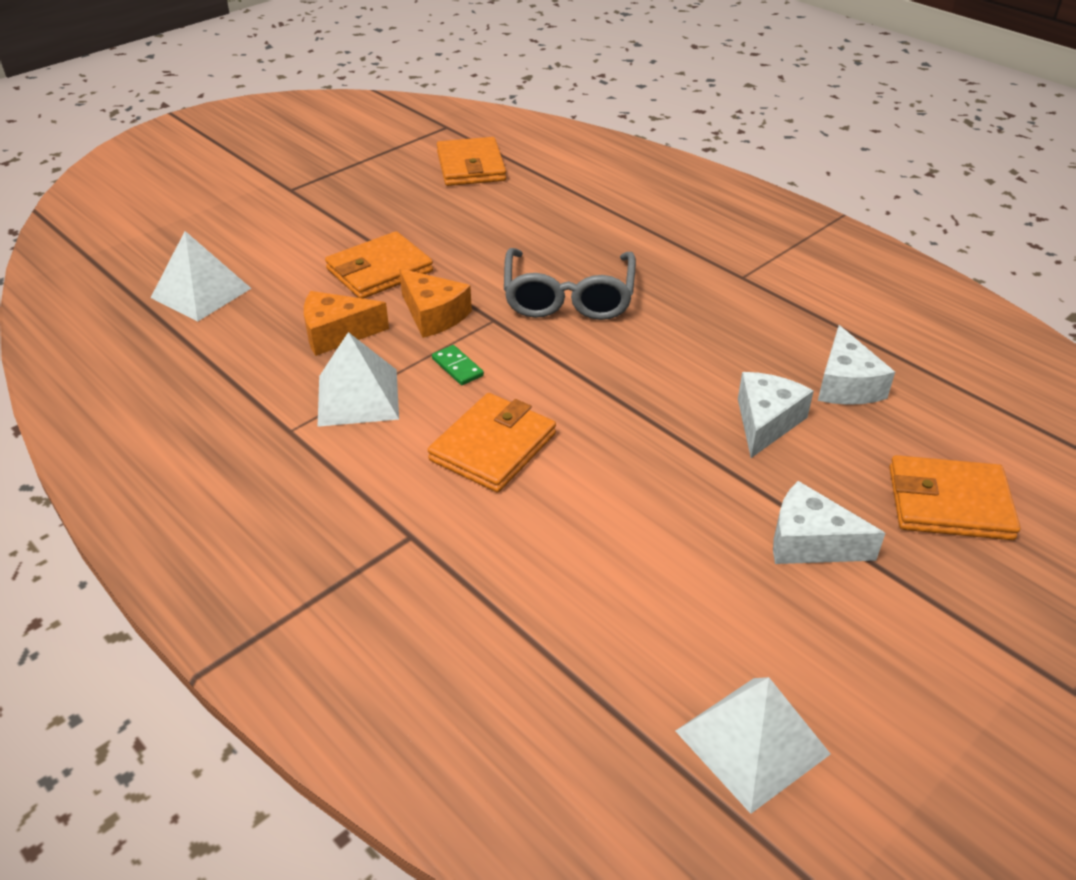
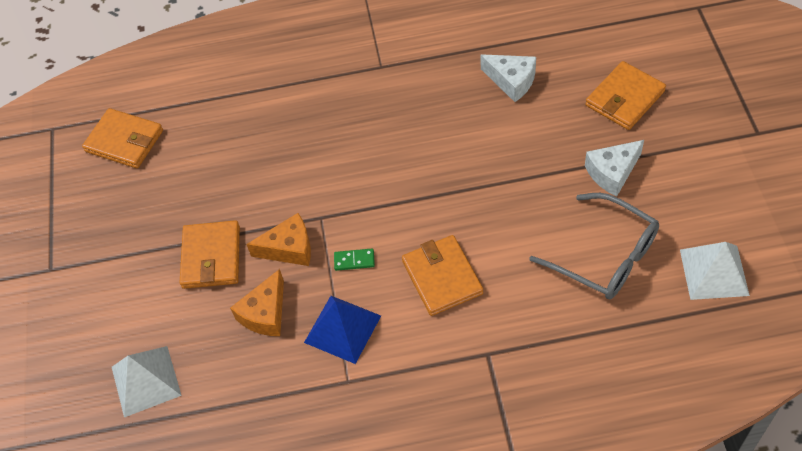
camera: 50 degrees left, 15 degrees up
(358, 397) = (342, 329): white pyramid -> blue pyramid
(568, 297) = (330, 165): grey glasses -> grey glasses (605, 256)
(765, 422) = (514, 136): white cheese -> none

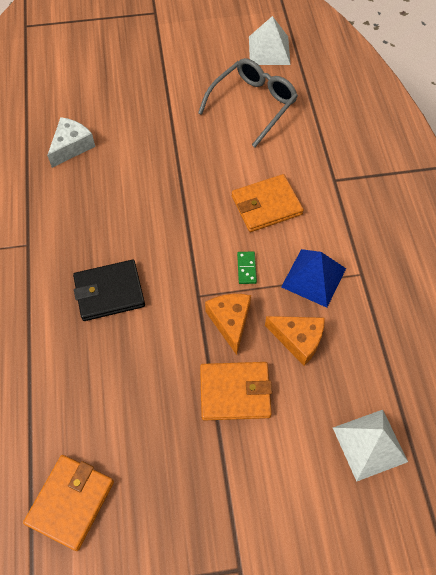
camera: 95 degrees left, 5 degrees up
(326, 140) = (109, 292): none -> black wallet
(612, 172) = (178, 92): white cheese -> none
(624, 98) = (107, 78): orange wallet -> none

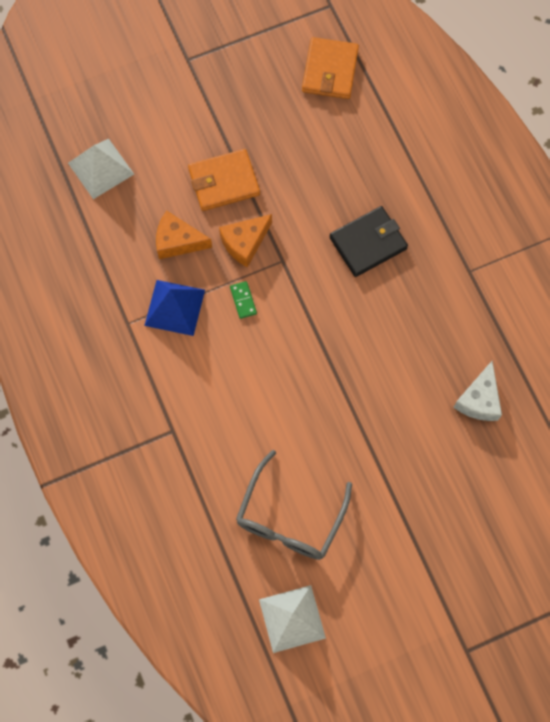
camera: 165 degrees right, 10 degrees up
(230, 322) = (245, 243): orange cheese -> orange cheese turned 75 degrees clockwise
(266, 205) = (240, 378): orange wallet -> none

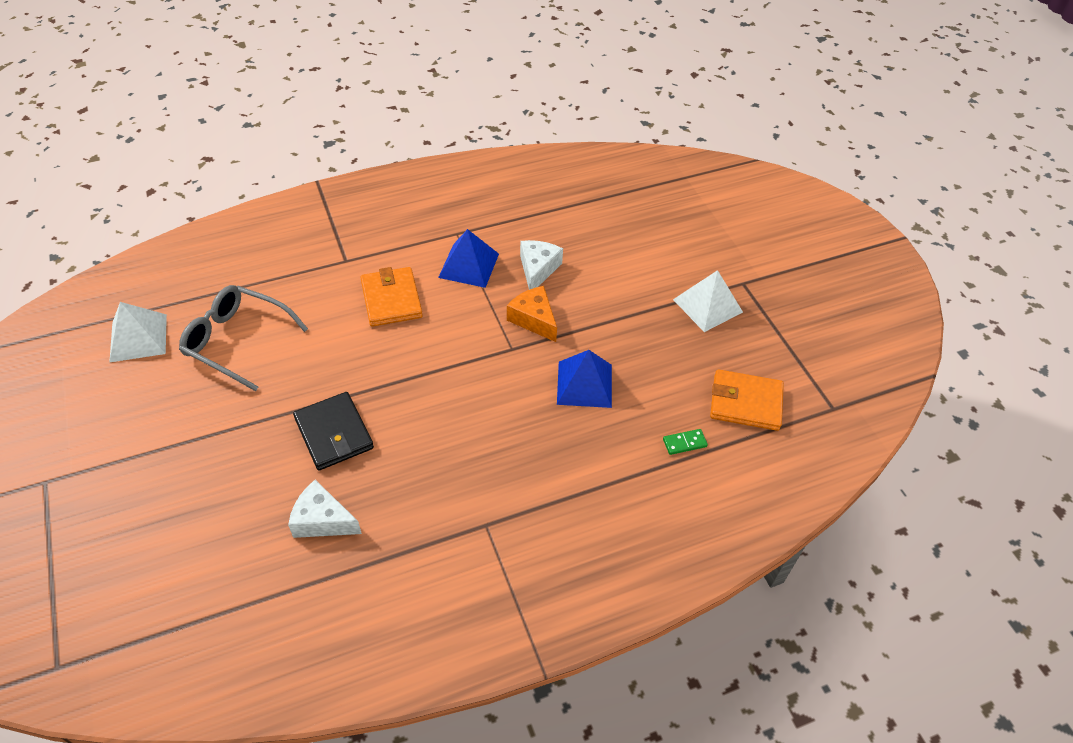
camera: 90 degrees right, 20 degrees down
(101, 168) = (616, 219): white pyramid -> white pyramid (707, 305)
(178, 241) = (537, 269): orange cheese -> white cheese
(224, 182) = (603, 306): orange wallet -> orange wallet (391, 299)
(243, 300) = (470, 315): green domino -> green domino (684, 443)
(319, 198) = (584, 384): none -> blue pyramid
(368, 243) = (528, 425): black wallet -> black wallet (334, 433)

